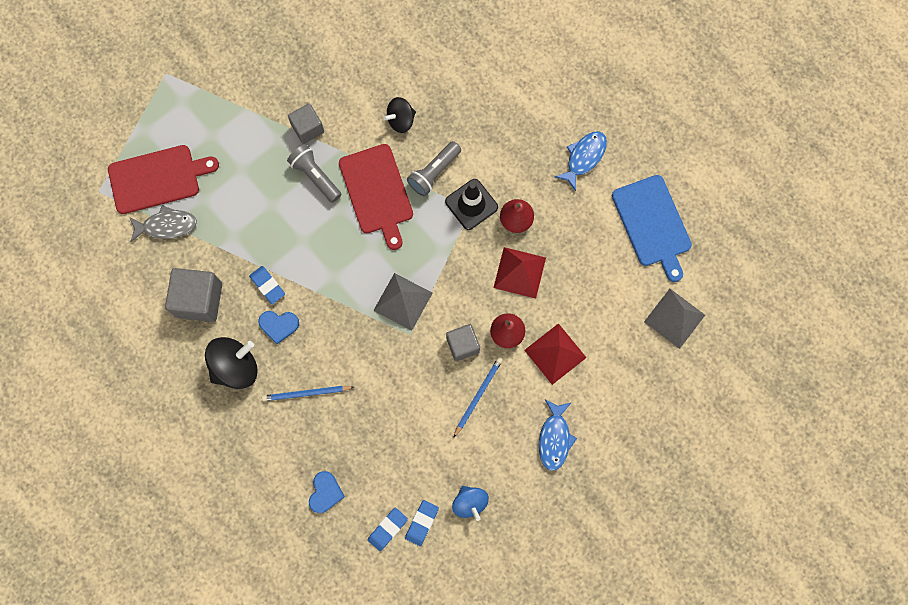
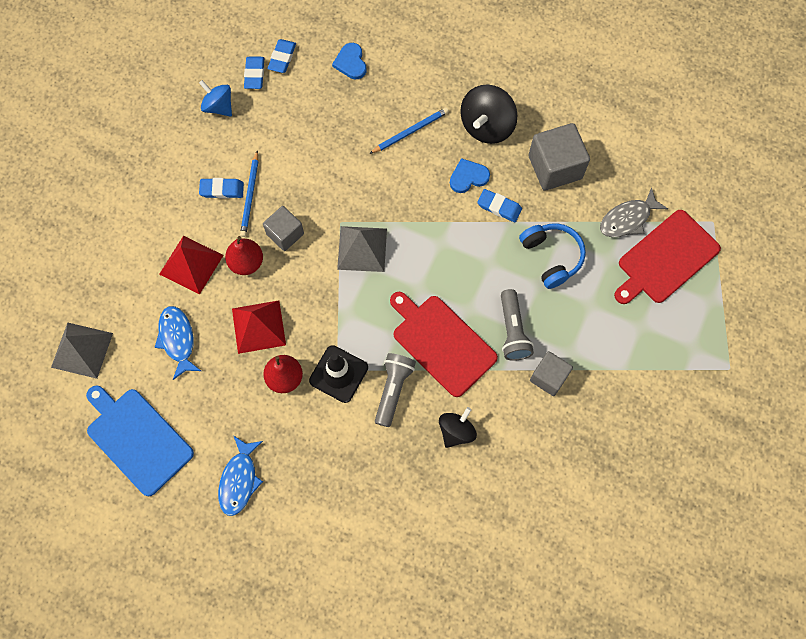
camera: 155 degrees right, 5 degrees down
(249, 222) = (551, 257): none -> blue headphones
(315, 176) = (512, 331): grey flashlight -> grey flashlight turned 60 degrees clockwise
(501, 413) = (222, 190): none -> blue eraser
(554, 438) = (162, 190): blue fish -> blue fish (177, 339)

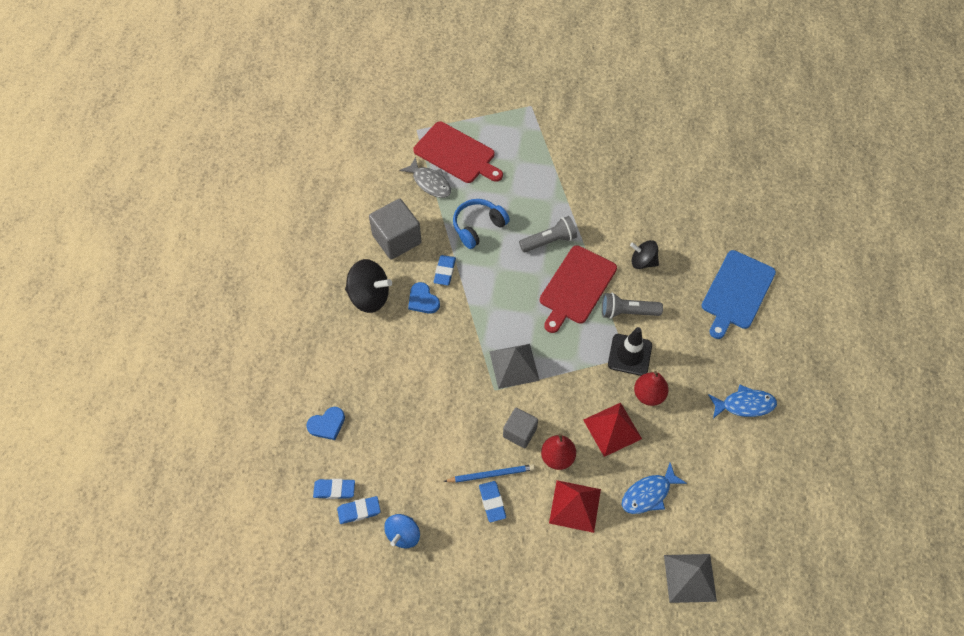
camera: 105 degrees left, 10 degrees down
(137, 438) = (746, 498): blue cutting board -> blue cutting board (736, 292)
(410, 131) = (389, 355): blue pencil -> none
(548, 377) = (577, 211): grey cube -> none

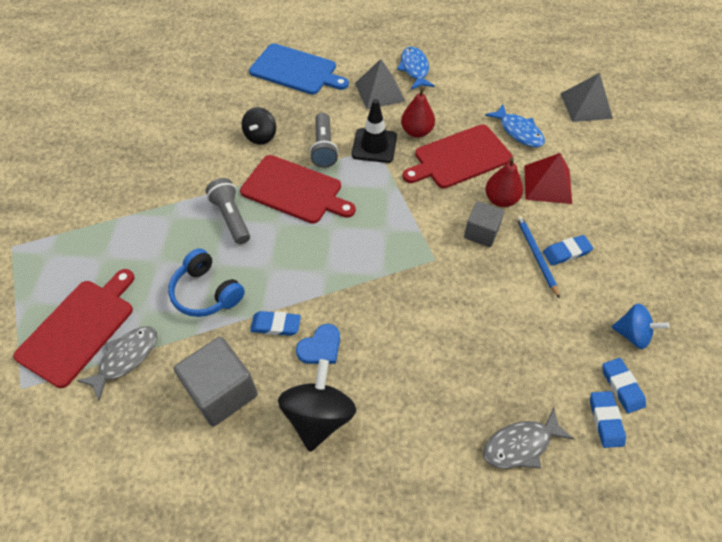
camera: 95 degrees left, 5 degrees down
(327, 424) = (521, 445): blue heart -> grey fish
(514, 365) = (401, 242): grey pyramid -> grey pyramid (379, 92)
(612, 429) = (459, 158): red pyramid -> red cutting board

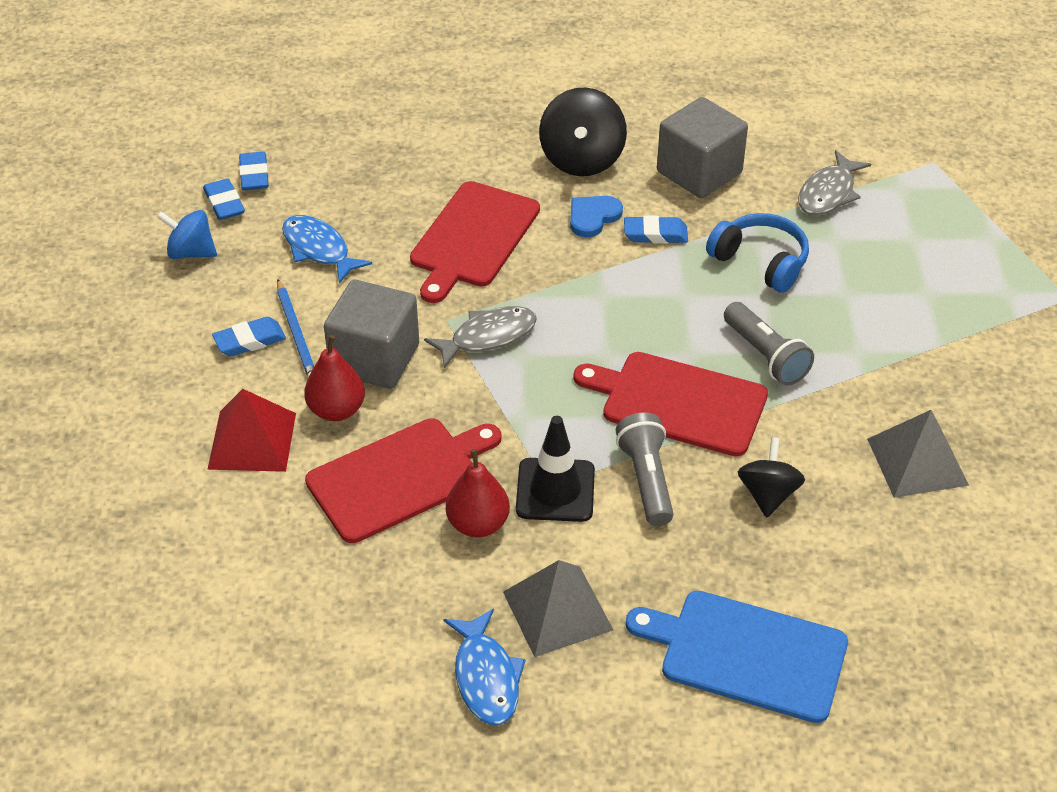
camera: 175 degrees right, 10 degrees down
(79, 328) = (905, 216): red cutting board -> red cutting board (473, 238)
(481, 233) = (375, 359): grey cube -> grey cube, size x1.59
(518, 131) = (283, 537): blue fish -> blue fish (319, 249)
(521, 445) = (355, 152): grey fish -> grey fish (488, 337)
(586, 106) = (132, 606): grey pyramid -> grey pyramid (917, 461)

